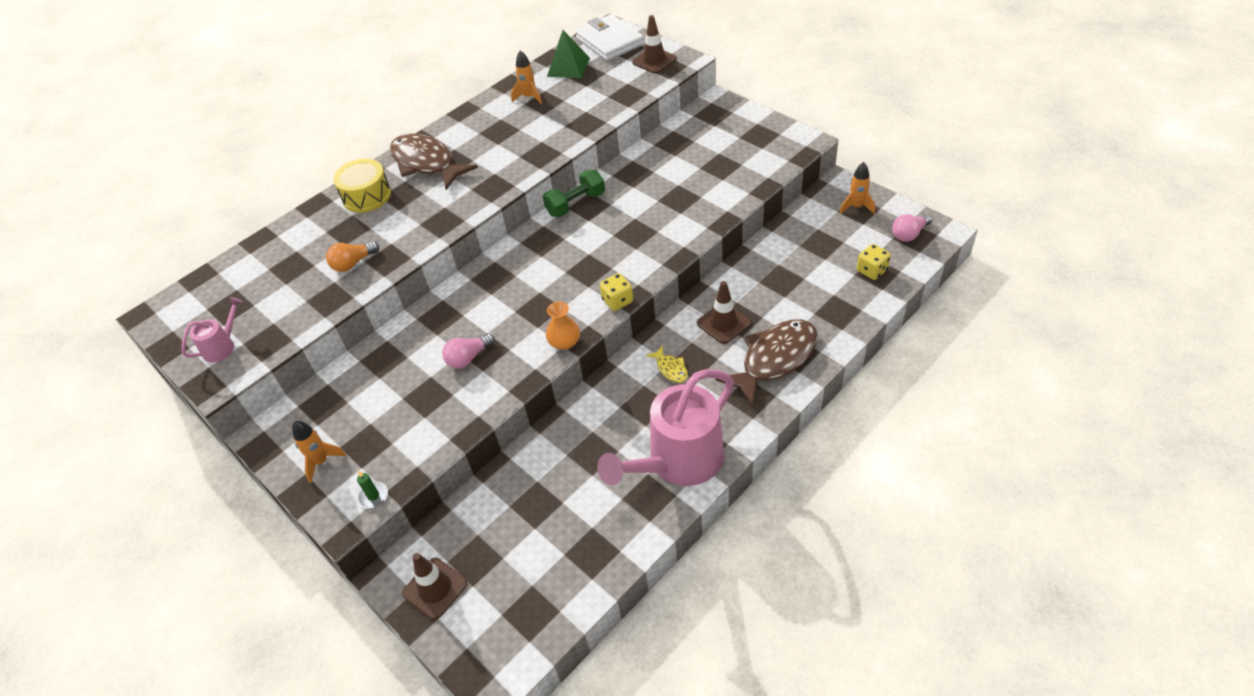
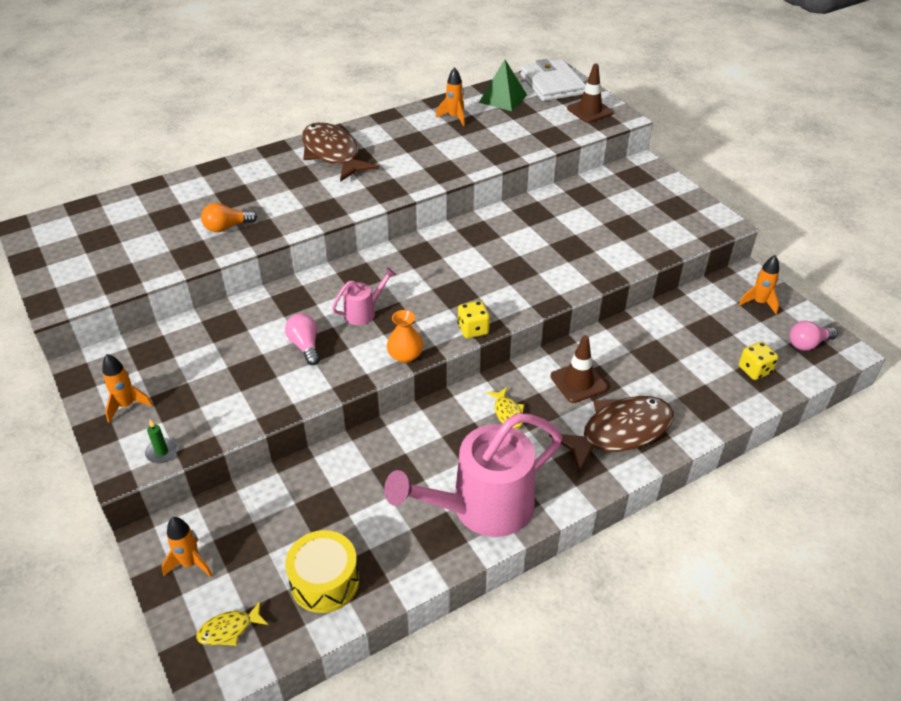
camera: 10 degrees right, 5 degrees down
(222, 346) = (77, 271): pink watering can -> pink watering can (364, 312)
(367, 196) = (265, 170): yellow drum -> yellow drum (325, 581)
(435, 588) = (190, 563): brown traffic cone -> orange rocket
(468, 358) = (305, 346): pink light bulb -> pink light bulb turned 90 degrees clockwise
(493, 636) = (229, 629): none -> yellow fish
(576, 204) = (466, 228): green dumbbell -> none

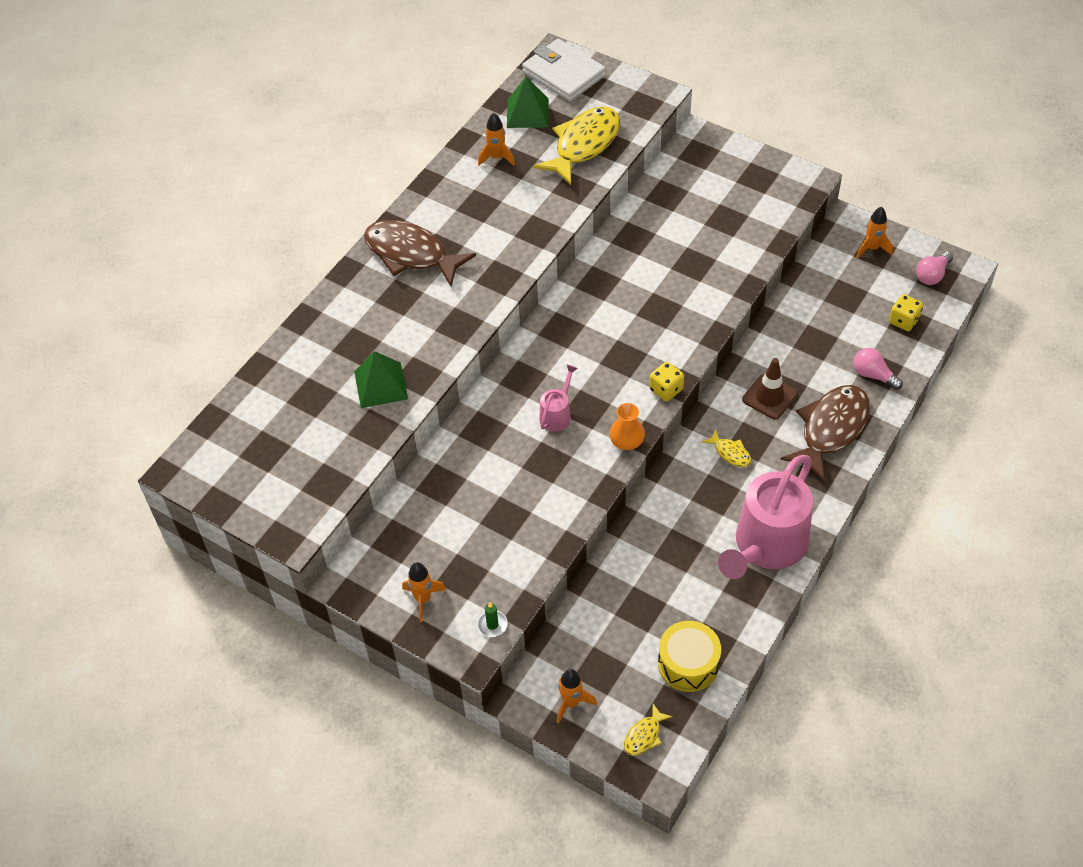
camera: 25 degrees left, 10 degrees up
(227, 227) = (381, 385): orange light bulb -> green pyramid
(305, 346) = (532, 471): pink light bulb -> pink light bulb (873, 375)
(531, 130) = (583, 145): none -> yellow fish
(590, 111) = (624, 97): brown traffic cone -> none

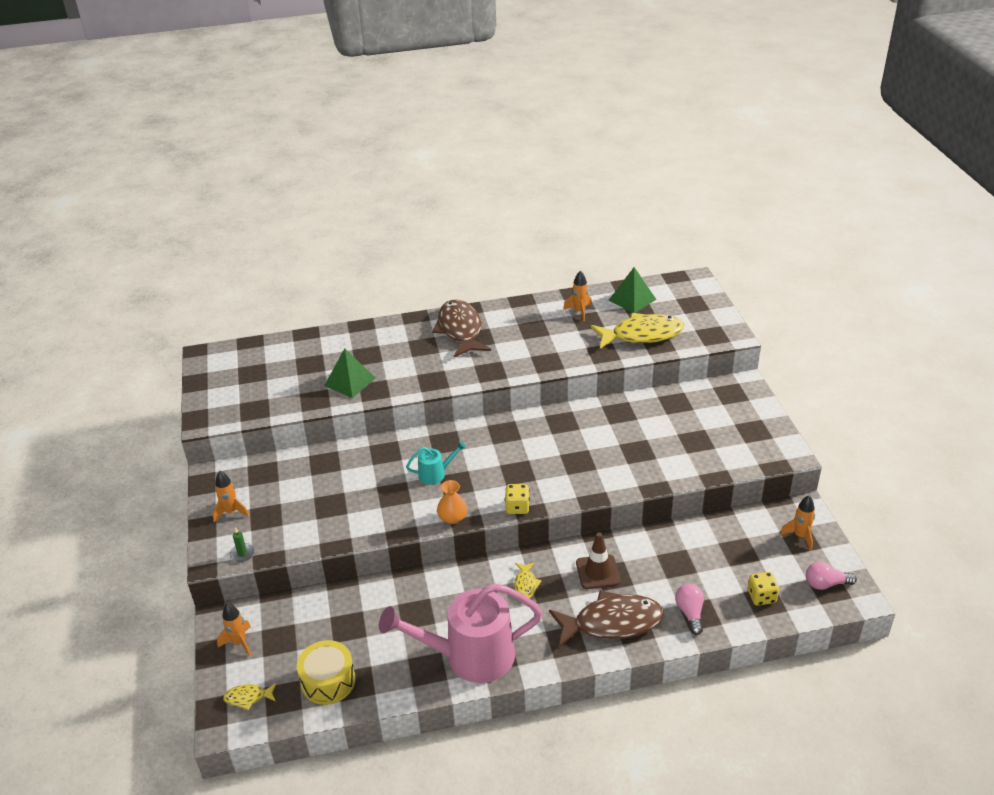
camera: 45 degrees right, 15 degrees down
(557, 414) = (436, 474): pink watering can -> turquoise watering can
(563, 74) = (684, 292): white wallet -> none

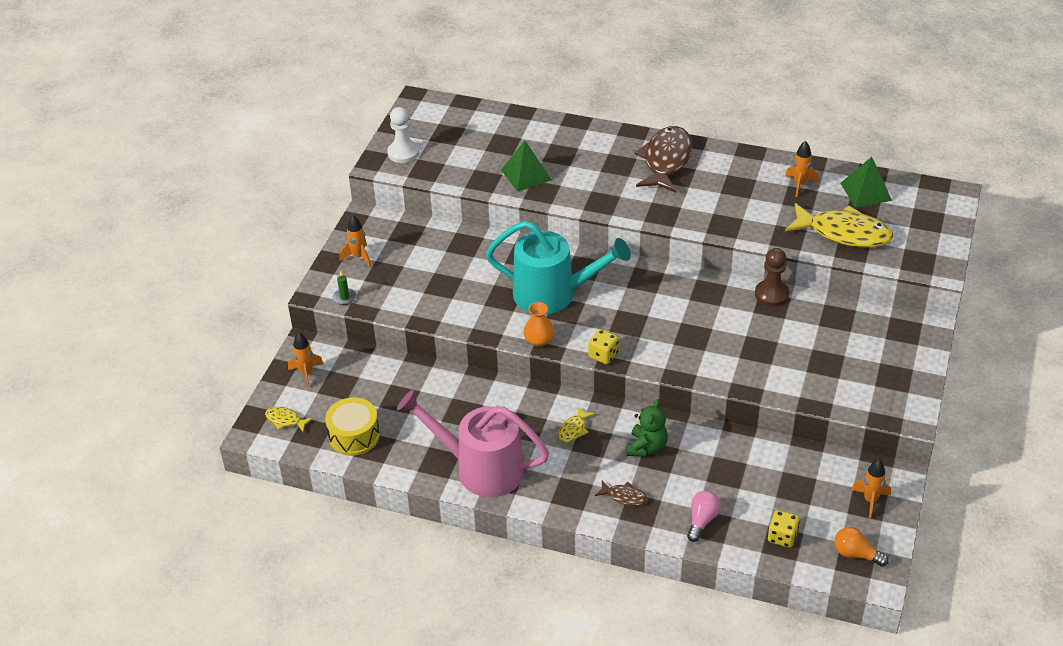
camera: 30 degrees right, 5 degrees up
(222, 403) = (403, 153): none -> white pawn
(436, 474) = (554, 294): turquoise watering can -> turquoise watering can, size x2.25
(598, 572) = (646, 447): brown traffic cone -> green teddy bear
(612, 405) = (771, 294): none -> brown pawn
(612, 623) = (624, 496): brown fish -> brown fish, size x0.44
(825, 584) = (856, 554): pink light bulb -> orange light bulb

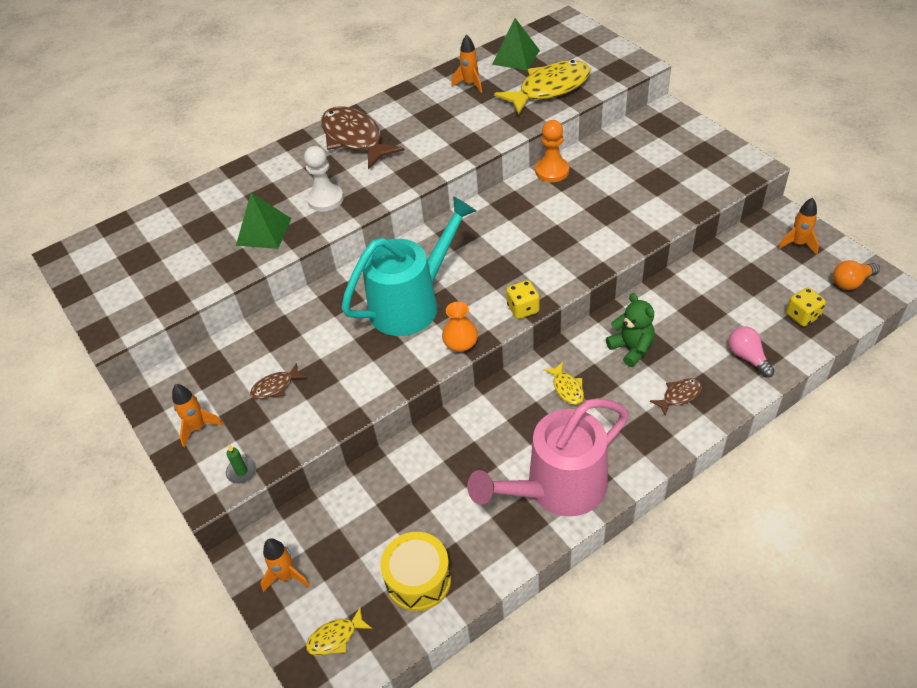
camera: 50 degrees left, 5 degrees up
(403, 153) = (121, 303): white pawn -> white pawn (325, 199)
(420, 272) = (275, 387): none -> brown fish
(771, 294) = (552, 171): brown pawn -> orange pawn

